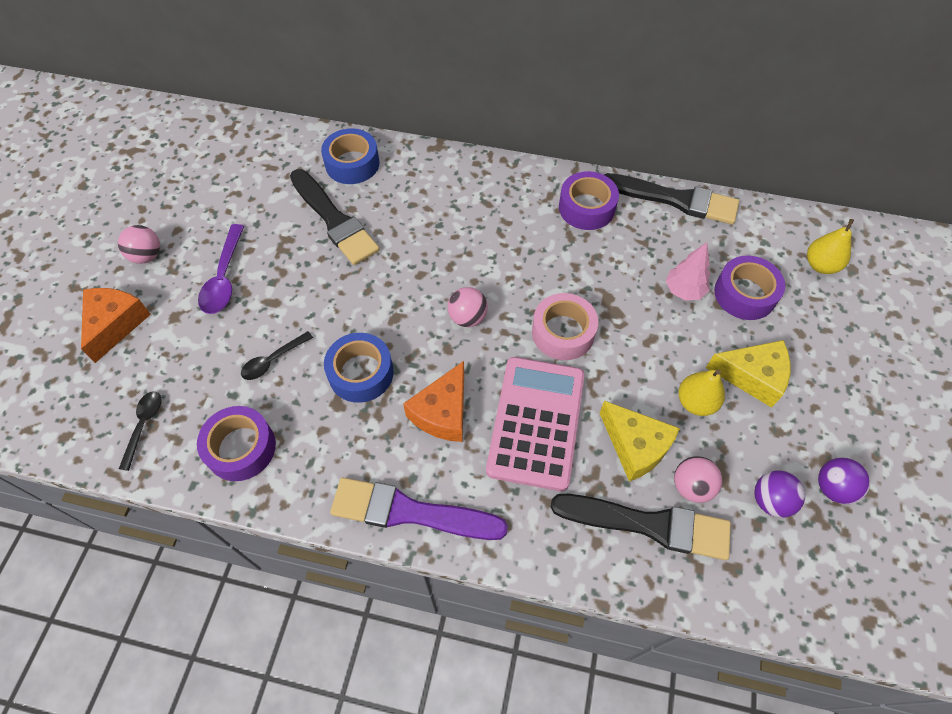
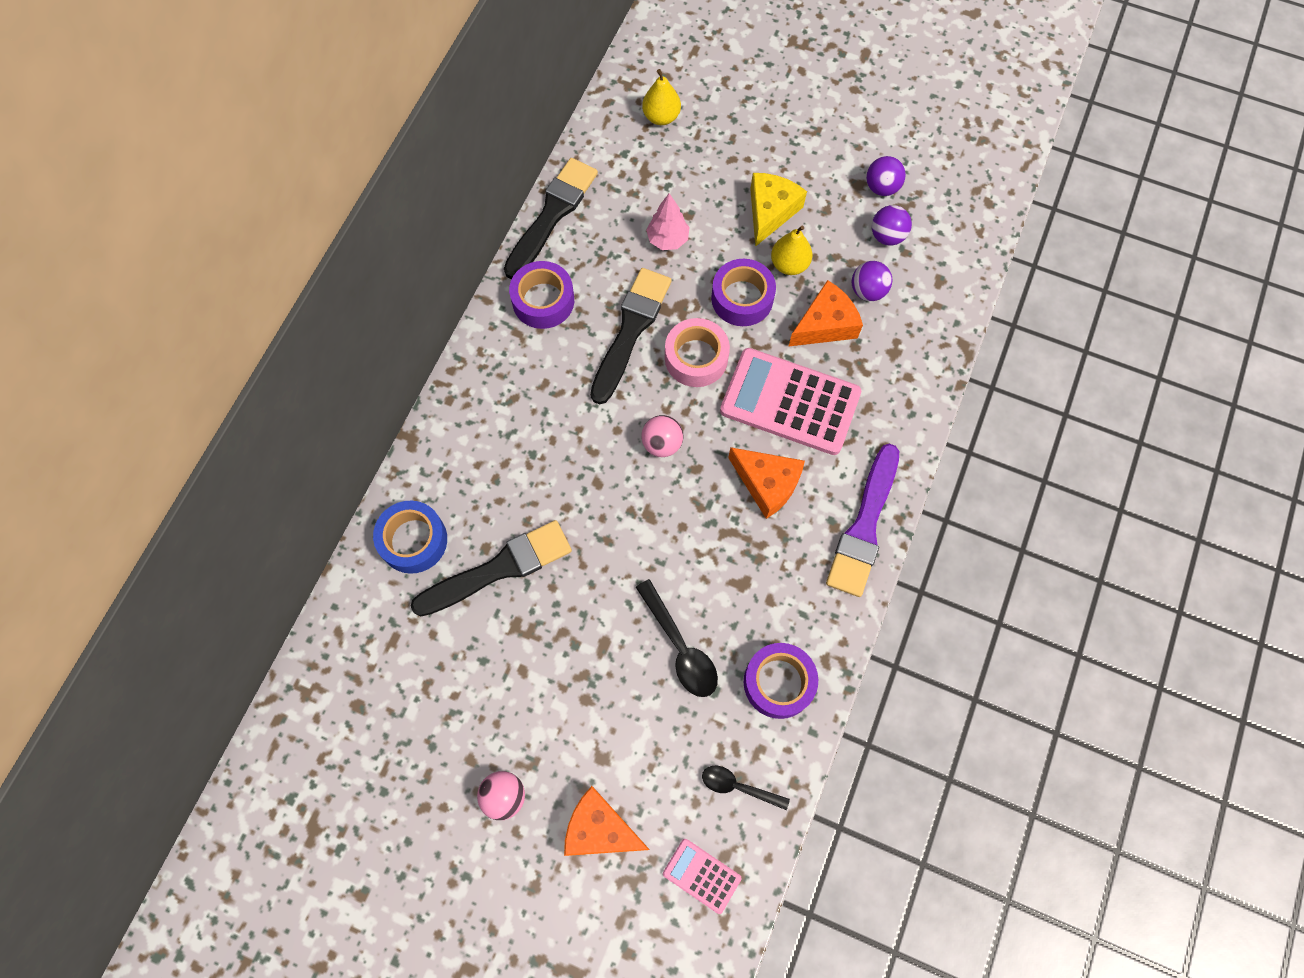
camera: 80 degrees left, 10 degrees up
(68, 406) = (701, 875): none -> pink calculator
(224, 277) = (557, 700): purple spoon -> none
(273, 360) = (680, 647): black spoon -> black spoon, size x1.53
(361, 373) = (710, 557): blue tape -> none
(635, 446) = (825, 324): yellow cheese -> orange cheese
(649, 525) = (897, 333): black brush -> black brush (631, 330)
(691, 486) = (867, 291): pink ball -> purple ball
(744, 294) = (681, 189): purple tape -> purple tape (742, 298)

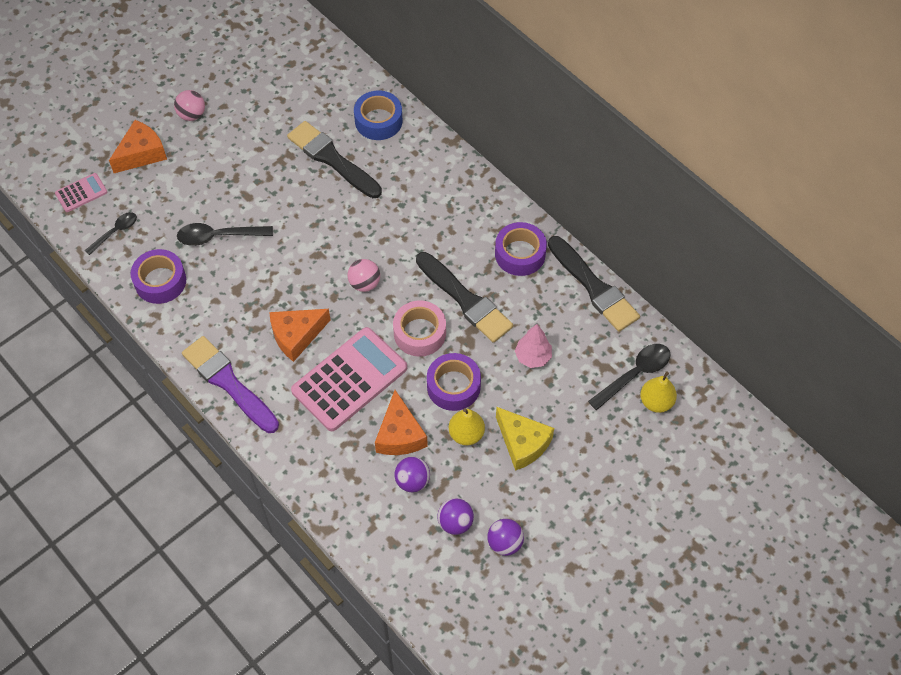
camera: 115 degrees right, 10 degrees down
(499, 568) = (332, 159): black brush -> black brush turned 135 degrees clockwise
(640, 144) = (634, 375): none -> black spoon

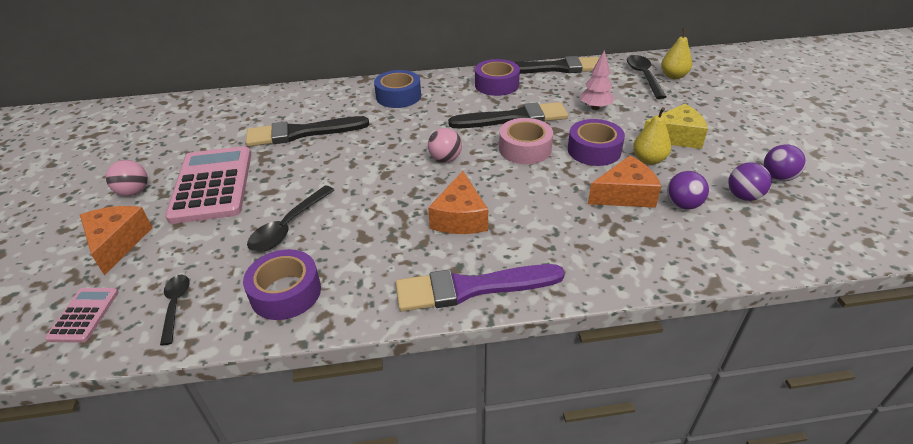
camera: 55 degrees left, 20 degrees down
(349, 379) = (540, 202): pink calculator -> pink calculator (212, 185)
(378, 121) = (300, 101): blue tape -> blue tape (398, 96)
(400, 434) = (625, 194): orange cheese -> orange cheese turned 45 degrees counterclockwise

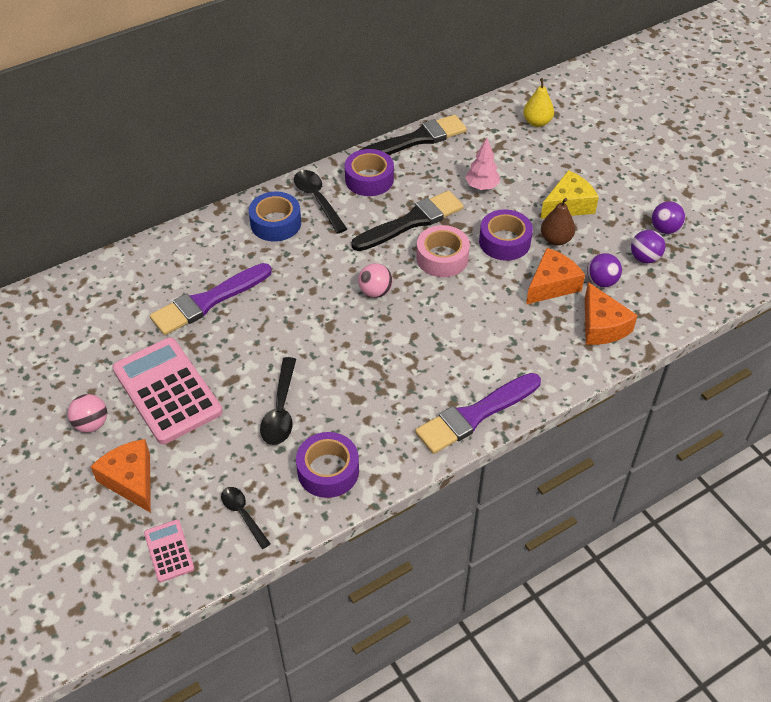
camera: 25 degrees left, 10 degrees up
(302, 133) = (208, 301): black brush -> purple brush
(460, 217) = (427, 352): orange cheese -> orange cheese (602, 326)
(643, 76) = (509, 130): black spoon -> black spoon (318, 200)
(648, 160) = (556, 239): yellow pear -> brown pear

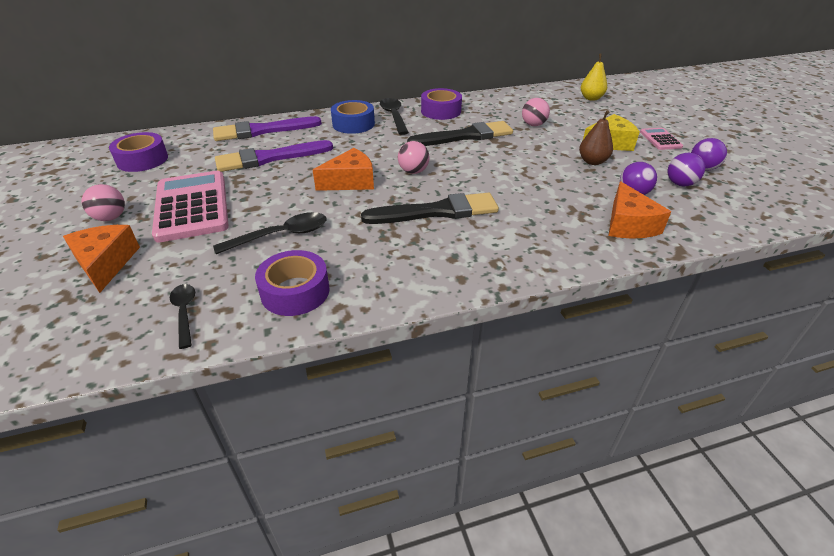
camera: 15 degrees right, 10 degrees down
(169, 551) = (87, 330): pink calculator -> pink calculator (660, 139)
(280, 410) = (281, 235): black spoon -> black spoon turned 135 degrees counterclockwise
(417, 139) = (488, 96): black brush -> black brush (437, 211)
(442, 258) = (483, 159): pink tape -> none
(475, 415) = (471, 272): purple brush -> purple brush (262, 131)
(482, 187) = (533, 125): pink tree -> pink ball
(504, 242) = (543, 157): purple tape -> purple tape (142, 160)
(552, 285) = (582, 189): orange cheese -> orange cheese (350, 181)

